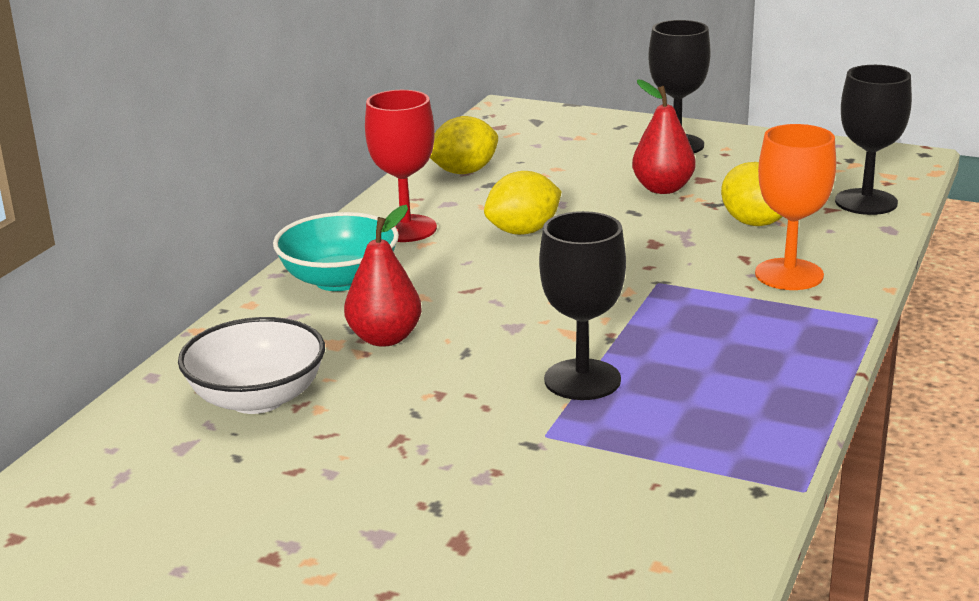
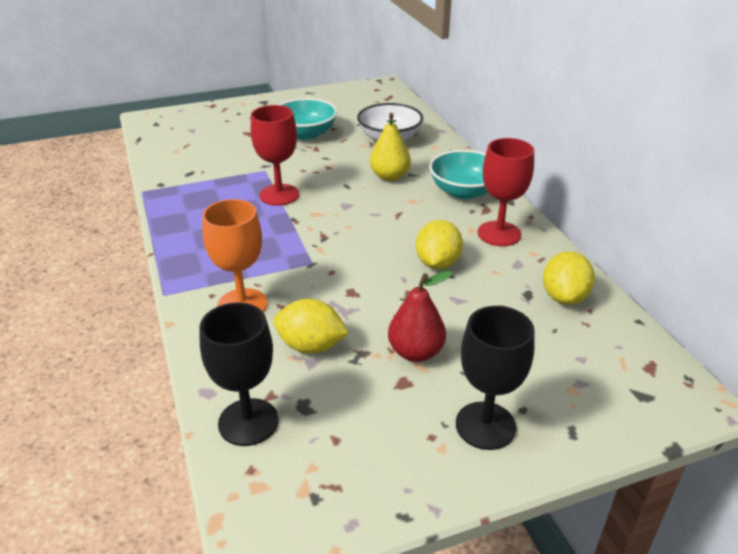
camera: 135 degrees right, 10 degrees up
(361, 481) = (306, 134): none -> turquoise bowl
(384, 338) = (389, 176): red pear -> yellow pear
(582, 380) = (279, 195): black goblet -> red goblet

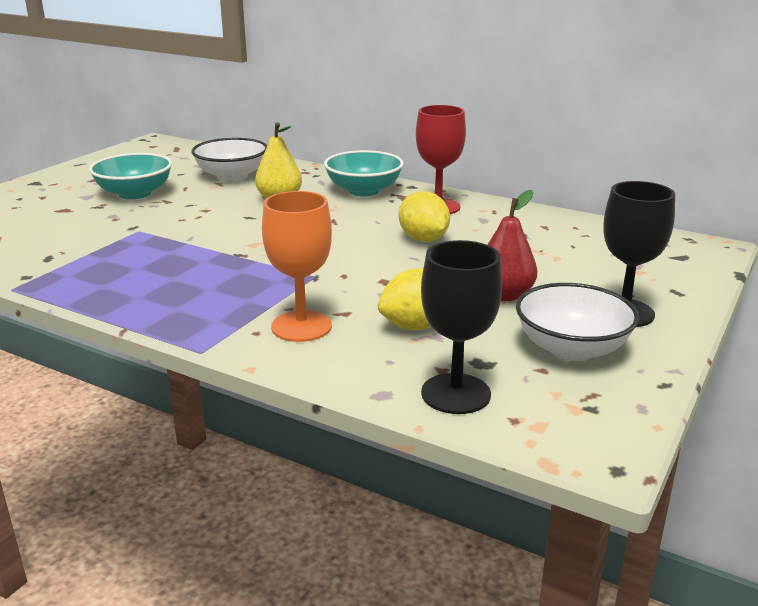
camera: 40 degrees left, 10 degrees down
(279, 195) = (190, 243): red goblet -> none
(387, 434) = (571, 348): none -> white bowl
(564, 297) = (547, 226): yellow lemon -> none

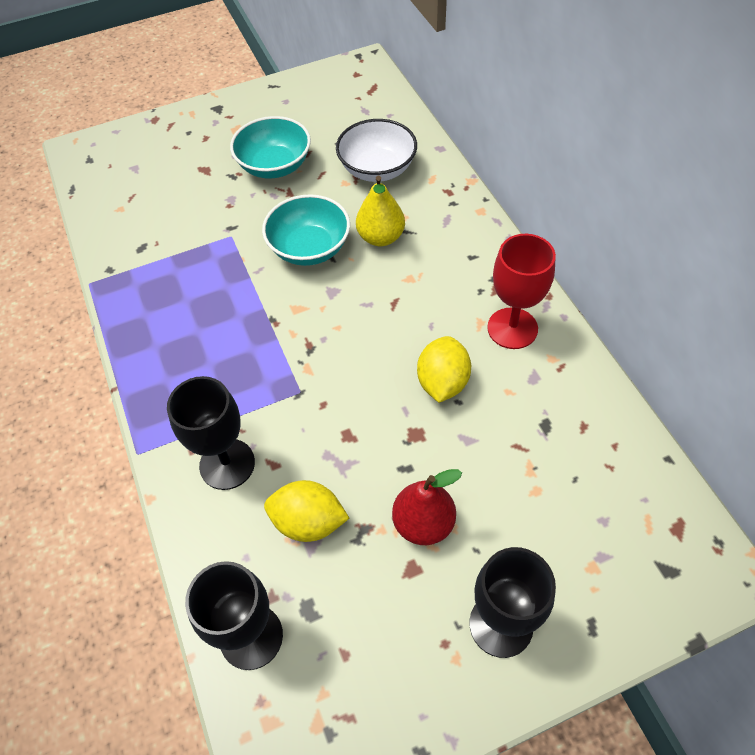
camera: 40 degrees right, 30 degrees up
(301, 326) = (227, 464): orange goblet -> black goblet
(364, 190) = (470, 258): turquoise bowl -> turquoise bowl (309, 248)
(571, 348) = (398, 643): white bowl -> none

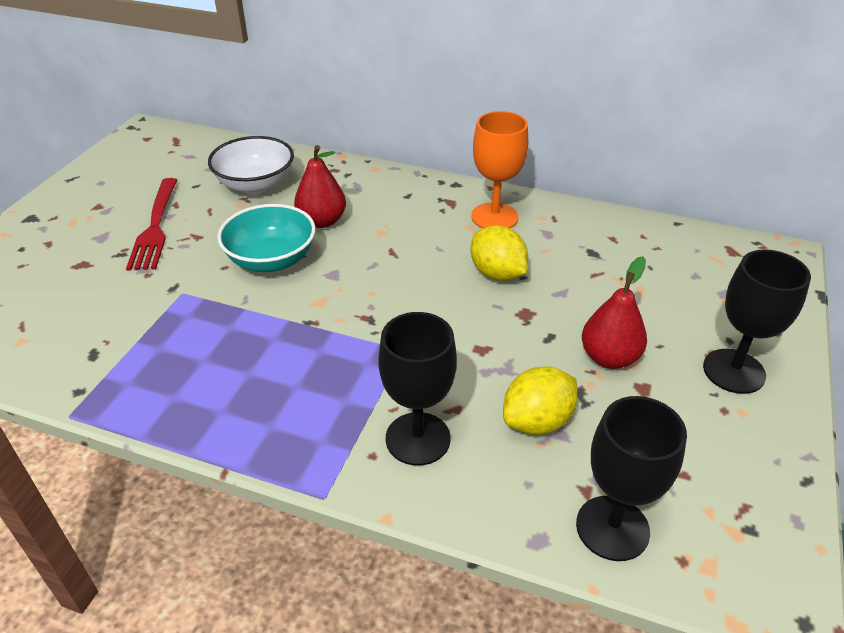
camera: 50 degrees left, 15 degrees down
(275, 166) = (155, 227): turquoise bowl -> red fork
(381, 237) = (322, 221): yellow pear -> red pear
(512, 328) = (494, 217): red goblet -> orange goblet

